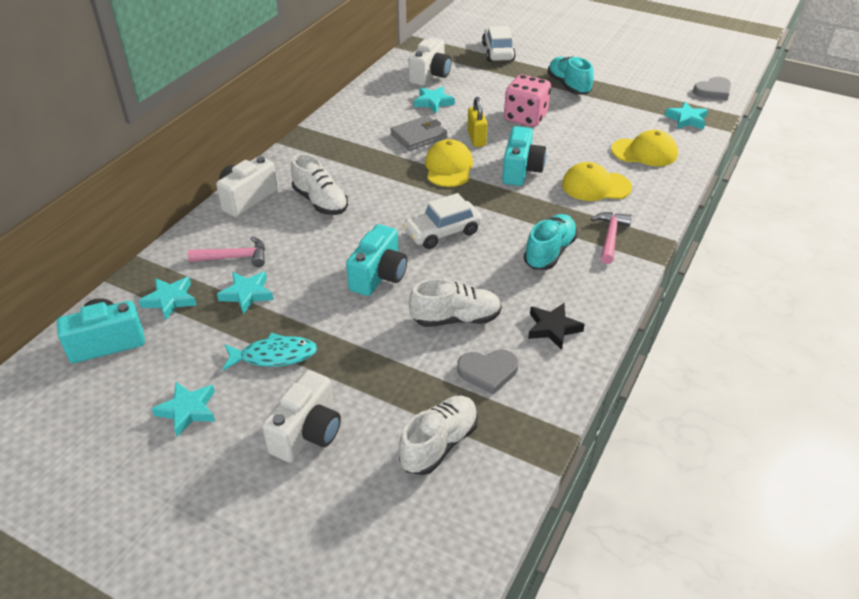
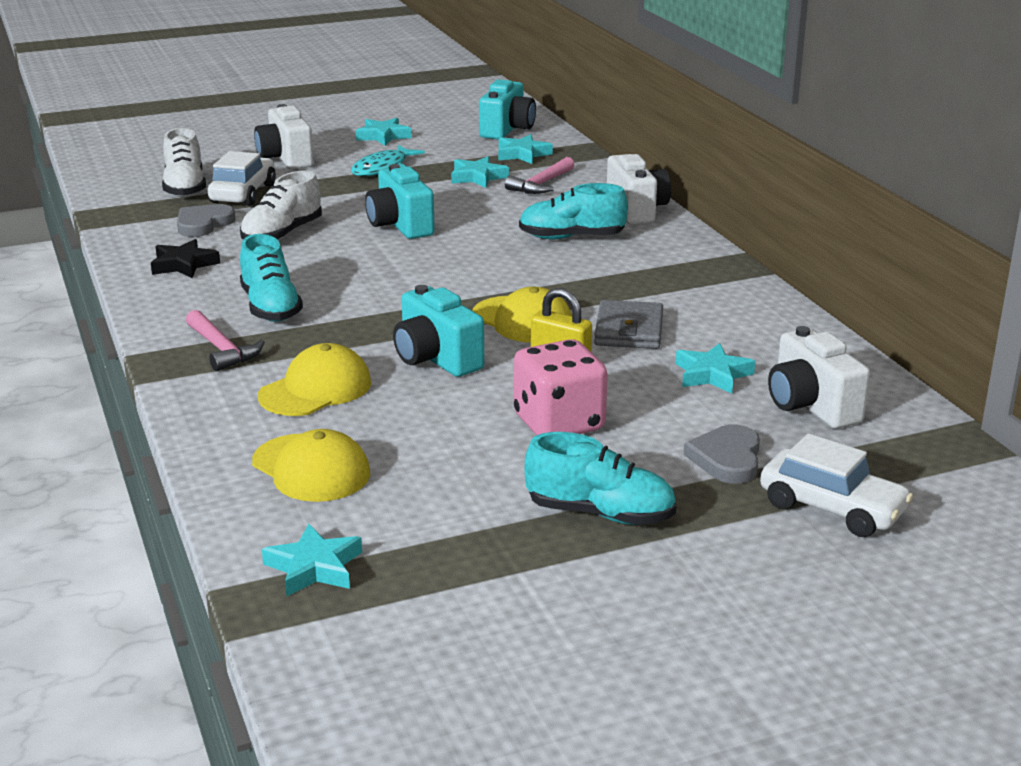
camera: 130 degrees right, 15 degrees down
(320, 202) = (571, 237): white shoe -> turquoise shoe
(442, 232) = (408, 272): white car -> white car (243, 193)
(644, 152) = (311, 468): yellow cap -> yellow cap turned 90 degrees counterclockwise
(713, 91) = (337, 672): grey heart -> grey heart (727, 458)

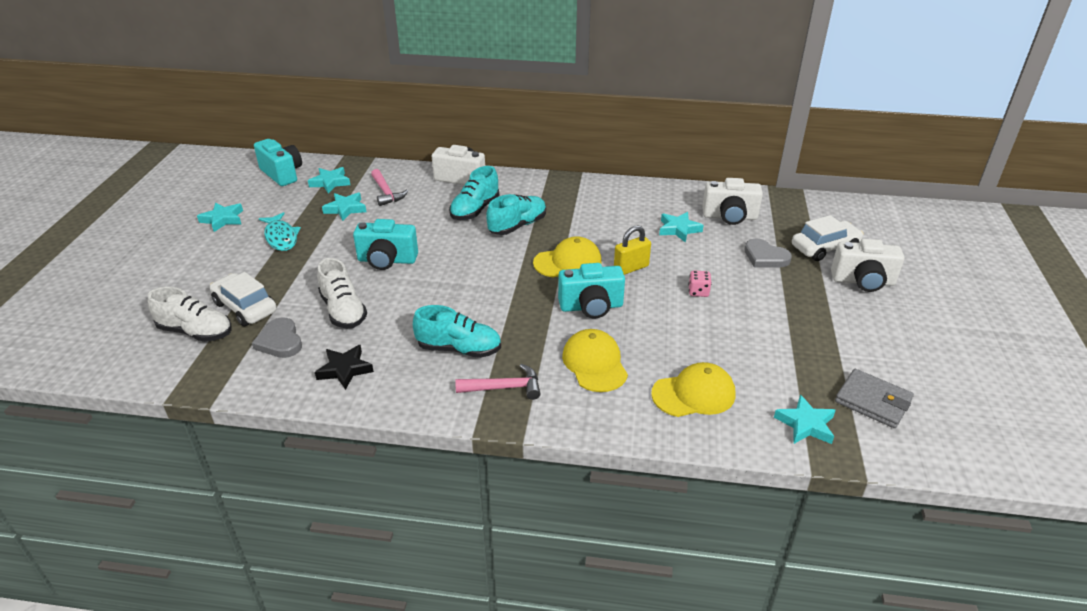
camera: 60 degrees left, 10 degrees up
(286, 159) = (204, 270): white camera -> white camera (863, 281)
(558, 423) = (698, 292): pink dice -> pink dice, size x0.46
(600, 513) = (797, 311): turquoise shoe -> turquoise shoe (517, 226)
(629, 330) = (610, 234): grey wallet -> grey wallet (872, 401)

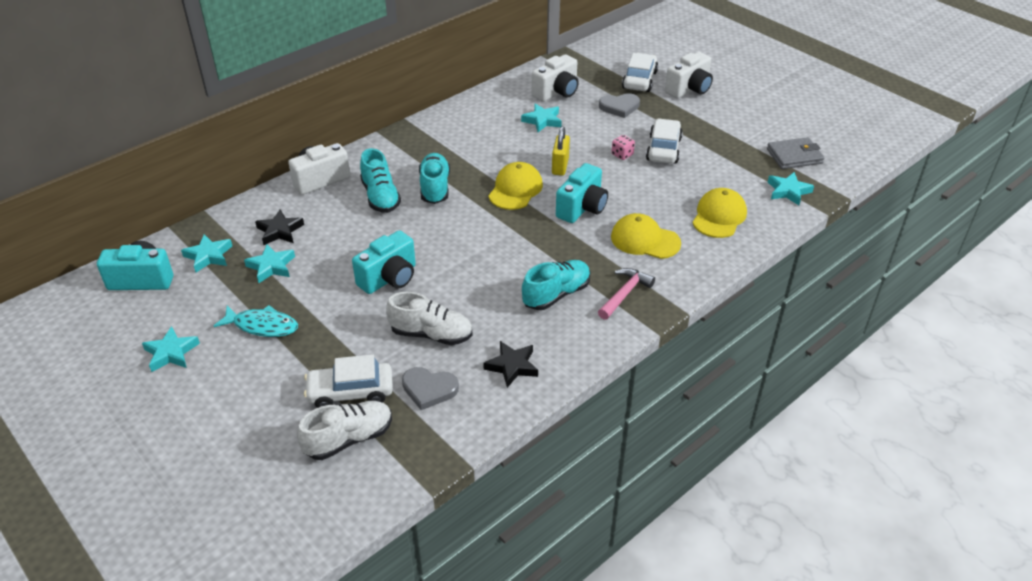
camera: 50 degrees left, 5 degrees up
(386, 193) = (279, 231): pink hammer -> black star
(744, 311) = (663, 149): none -> white car

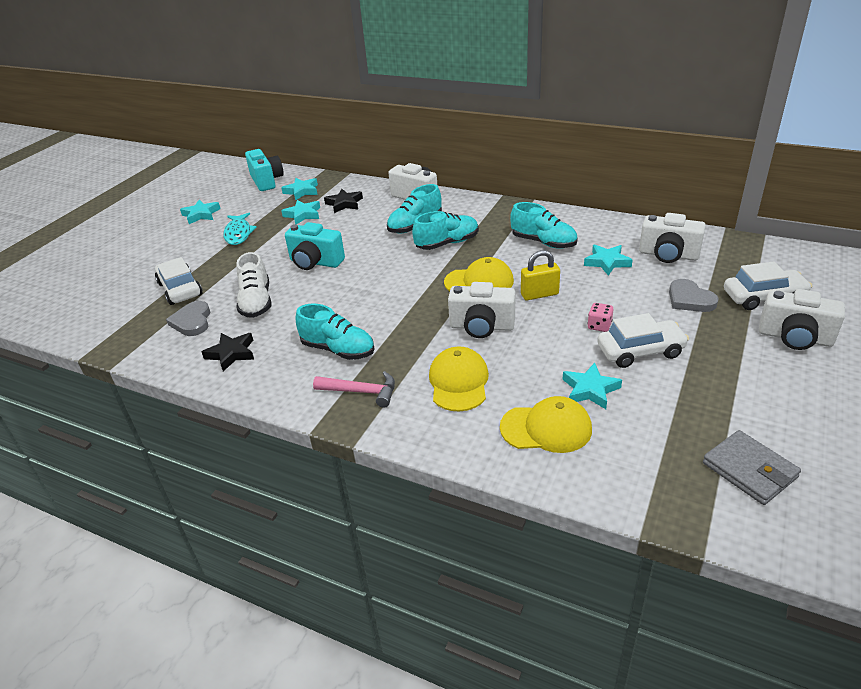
camera: 70 degrees right, 5 degrees down
(349, 439) = (132, 304): white shoe -> none
(484, 138) = (543, 242): none -> turquoise shoe
(582, 208) = (481, 327): turquoise camera -> white camera
(788, 191) = (657, 481): turquoise star -> turquoise star (590, 390)

